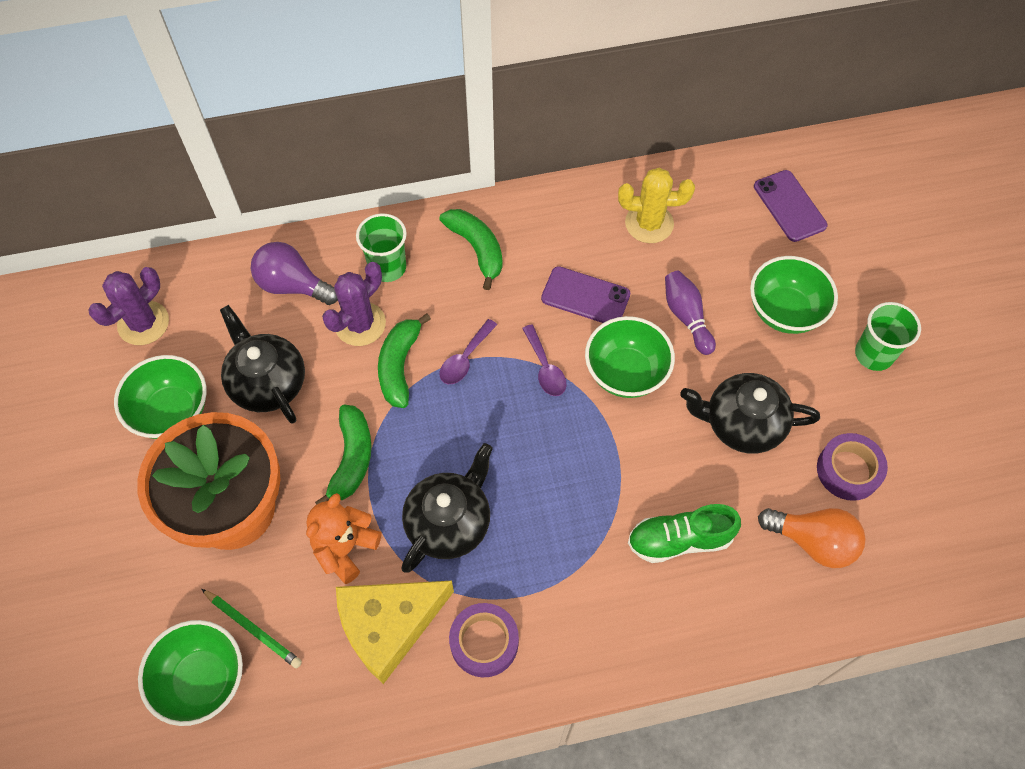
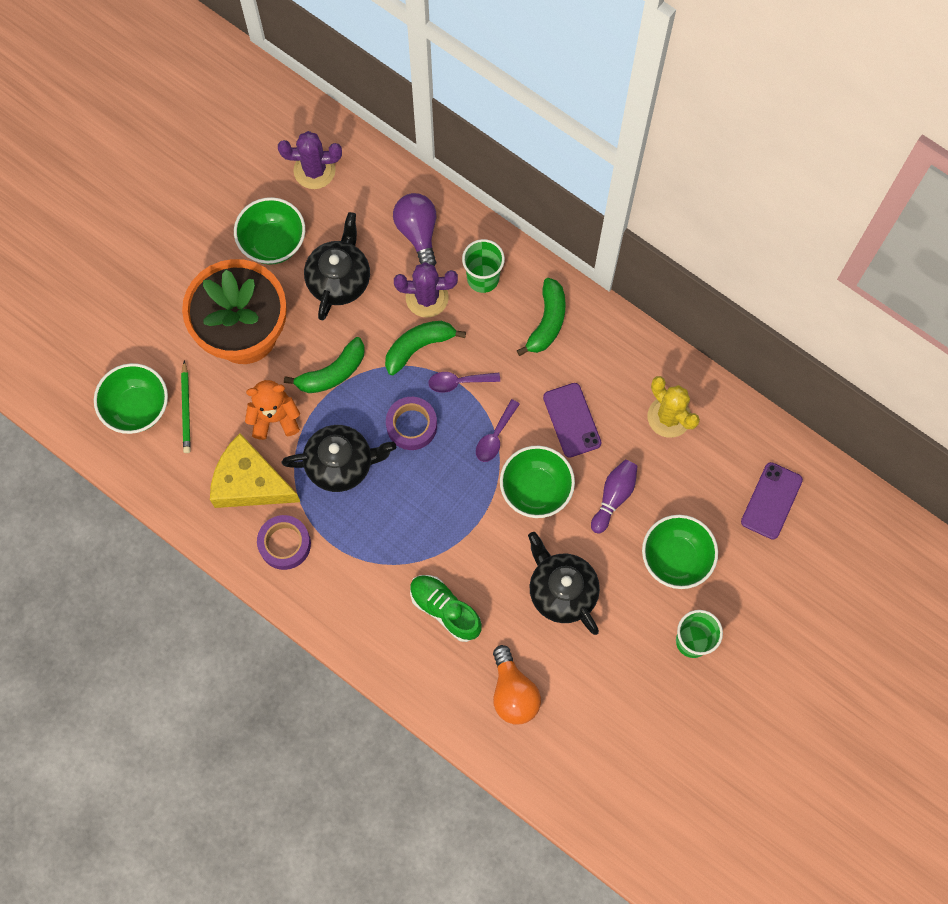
camera: 50 degrees right, 10 degrees up
(848, 470) = (585, 682): purple tape -> purple tape (411, 425)

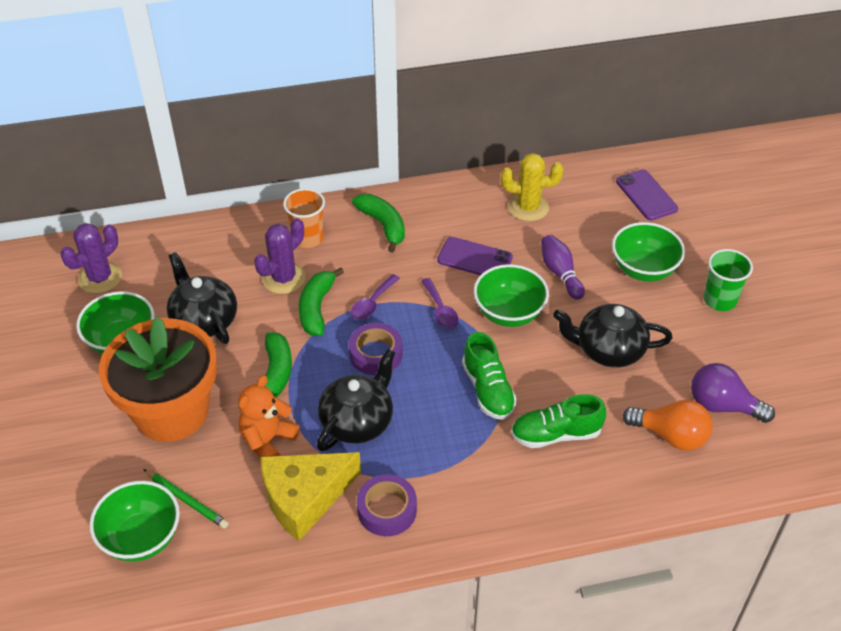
camera: 50 degrees left, 25 degrees down
(418, 233) = (227, 251): purple light bulb -> purple light bulb (722, 406)
(446, 531) = (488, 390): none -> green shoe
(483, 278) = (307, 238): green cup -> orange cup

